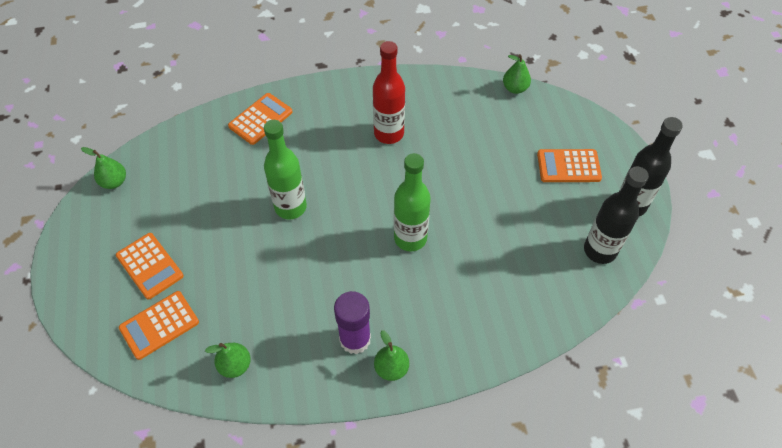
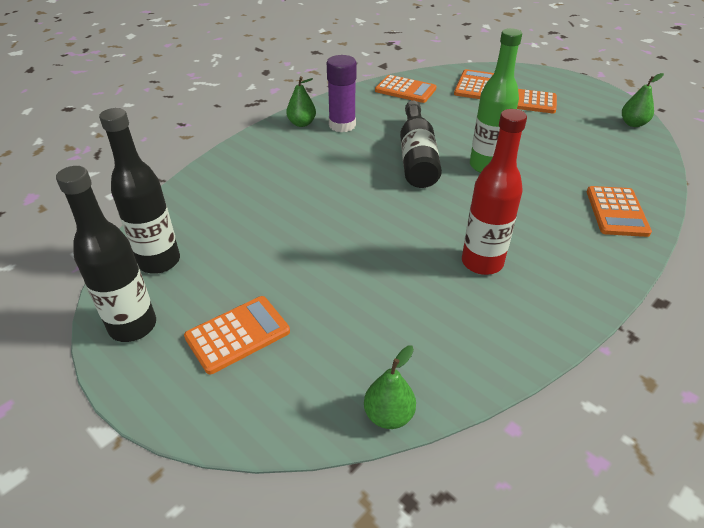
camera: 145 degrees right, 15 degrees down
(235, 365) = (405, 90): green pear -> orange calculator
(332, 250) = (417, 157): none -> black bottle
(410, 238) = (361, 190): green bottle -> none

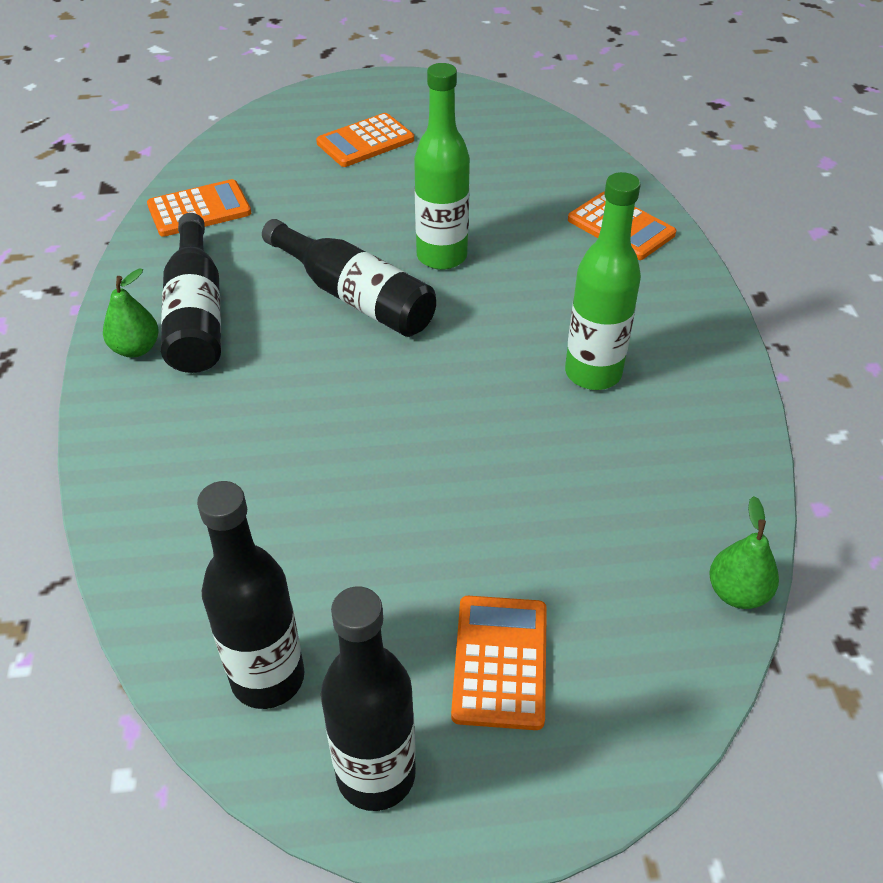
camera: 50 degrees left, 5 degrees up
(342, 125) = (196, 314): purple glue stick -> black bottle
(475, 86) = (277, 152): orange calculator -> none
(482, 262) = (593, 373): red bottle -> green bottle
(633, 124) = (503, 109): green pear -> none

